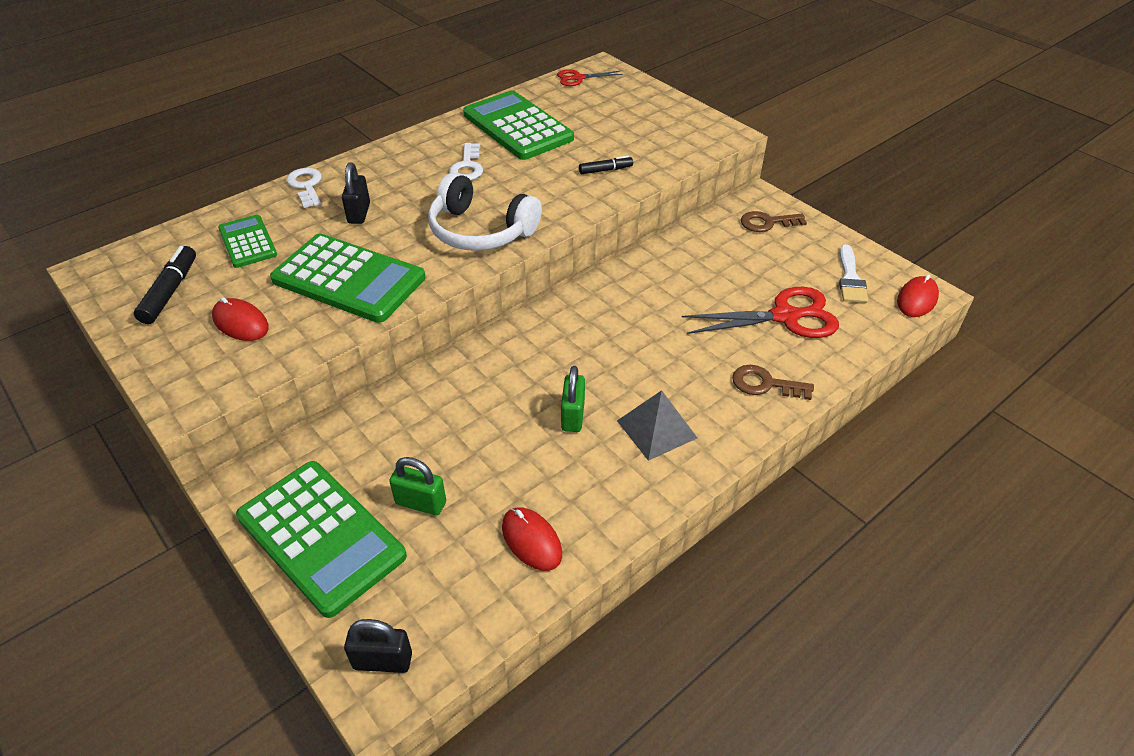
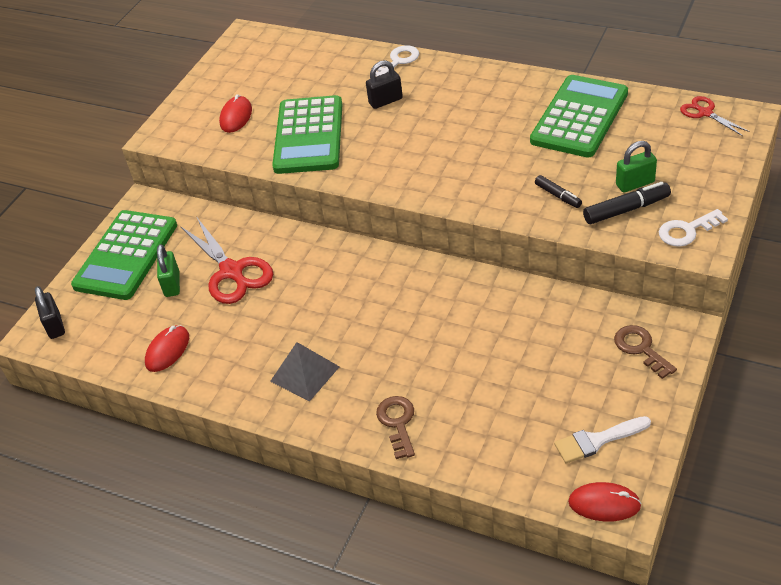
camera: 70 degrees right, 0 degrees up
(170, 291) = (246, 74): black marker -> black marker (626, 210)
(247, 242) = (315, 73): green calculator -> none
(467, 166) = (492, 120): white key -> white key (687, 231)
(480, 231) = (411, 167): white headphones -> none
(573, 416) = (291, 322): green padlock -> green padlock (635, 184)
(785, 316) = (499, 409): red scissors -> red scissors (232, 272)

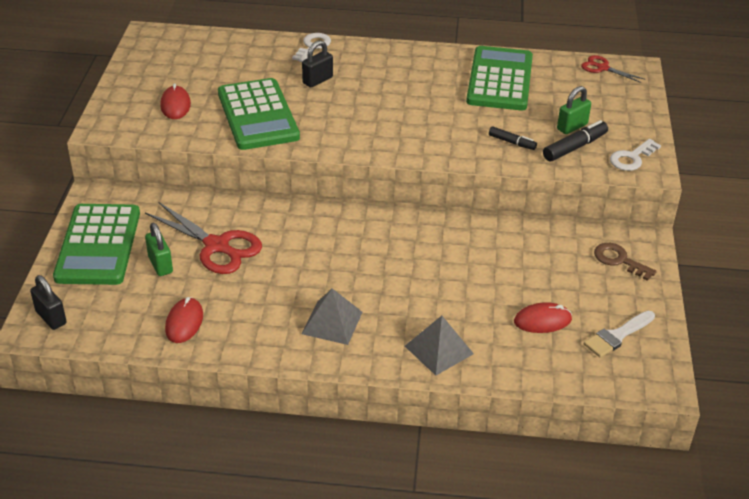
camera: 25 degrees left, 5 degrees down
(397, 423) = (438, 350): brown key -> grey pyramid
(604, 504) = (645, 383): red mouse -> red mouse (542, 320)

